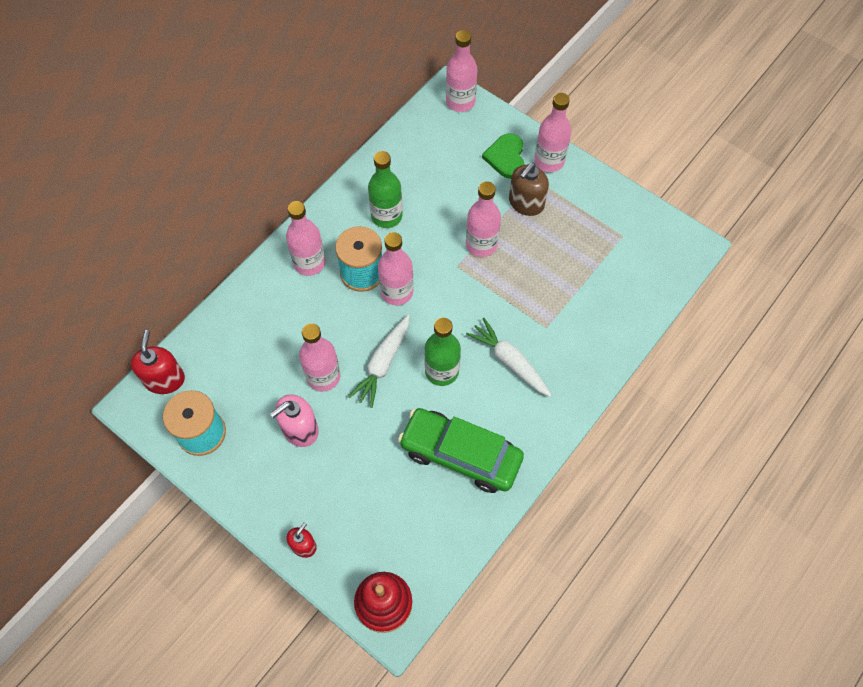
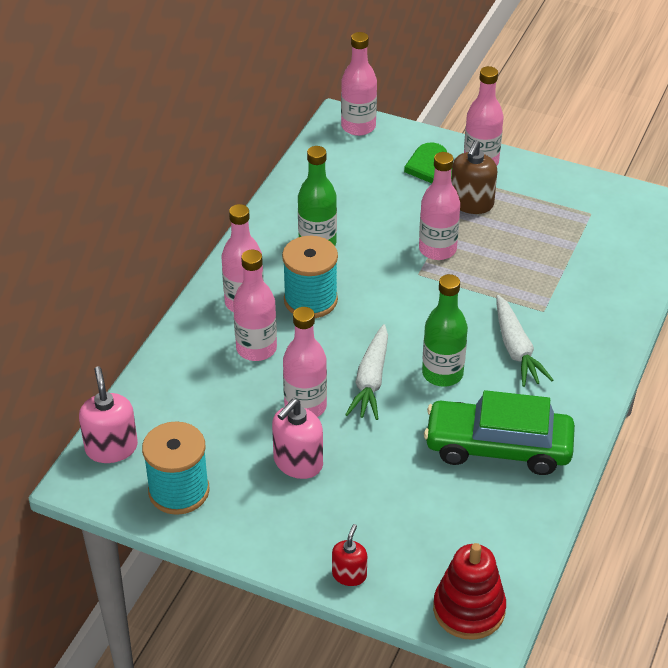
camera: 15 degrees left, 20 degrees down
(164, 379) = (111, 448): red soap dispenser -> pink soap dispenser
(397, 292) = (359, 310): pink bottle -> pink bottle (256, 349)
(509, 361) = (516, 349): white carrot -> white carrot turned 135 degrees counterclockwise

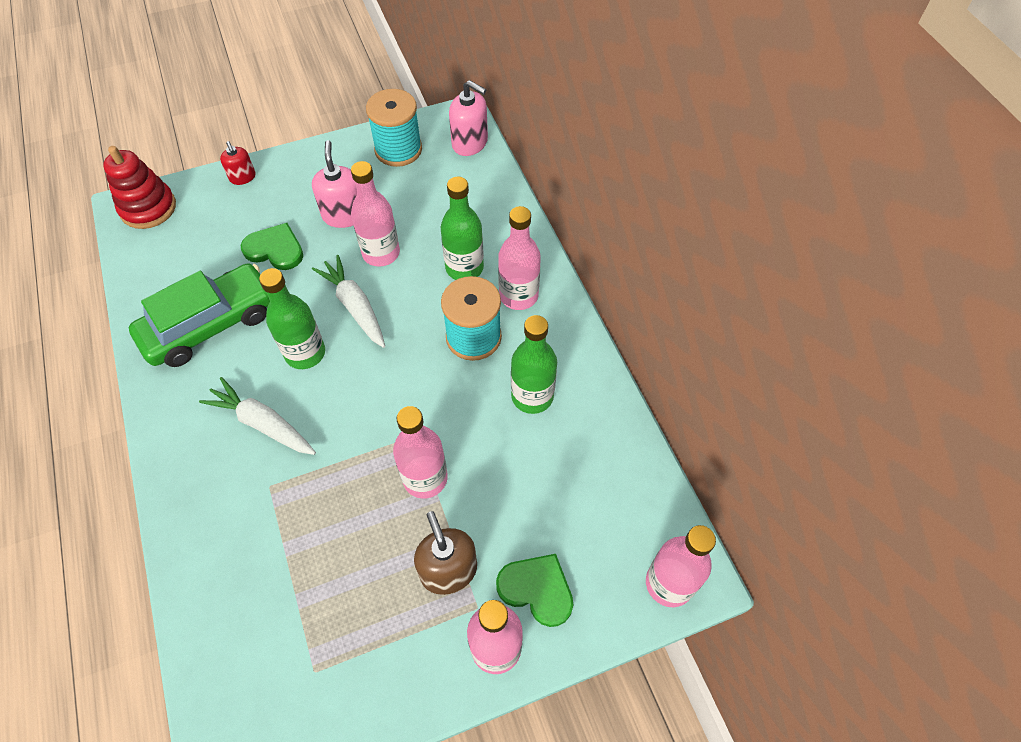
camera: 135 degrees right, 15 degrees up
(256, 349) = (464, 268): pink bottle -> green bottle
(388, 475) = (275, 249): none -> green heart

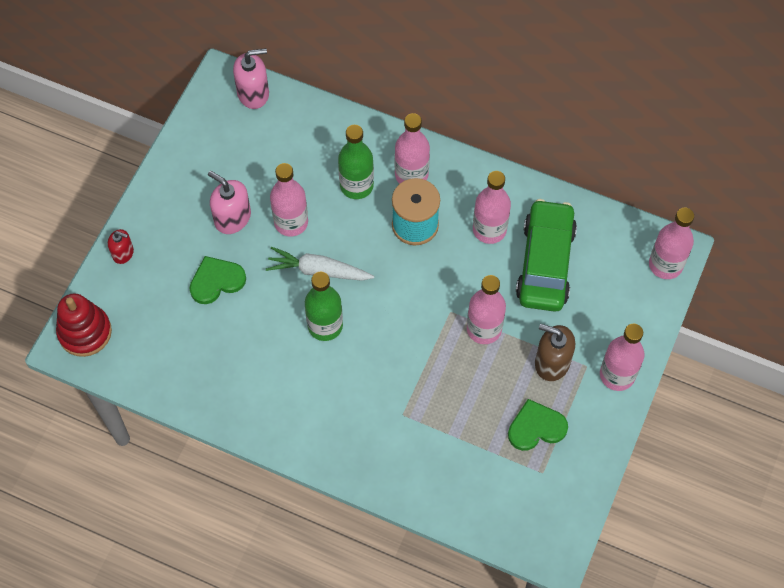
camera: 45 degrees left, 5 degrees up
(210, 325) = (241, 364): green car -> green car (545, 263)
(262, 423) = (353, 387): white carrot -> none
(398, 150) = (209, 140): turquoise spool -> none
(532, 396) = (489, 230): green bottle -> pink bottle
(537, 589) = (606, 329): green heart -> green heart (536, 427)

